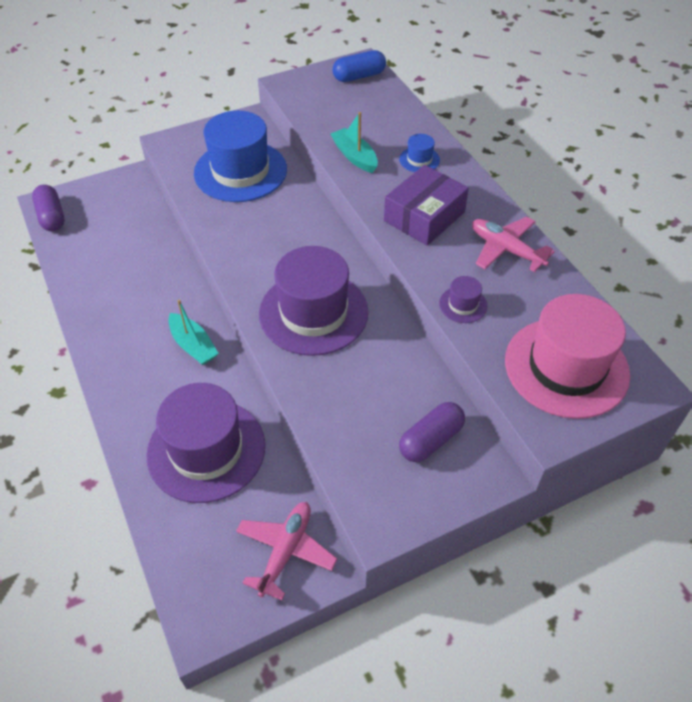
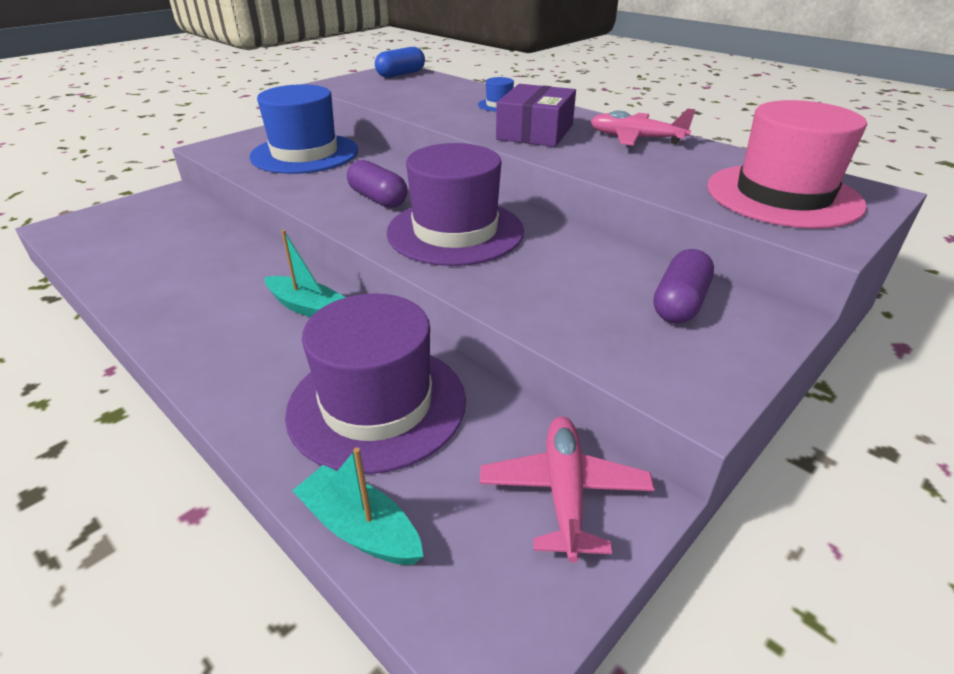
camera: 20 degrees left, 15 degrees down
(51, 217) = (69, 235): purple capsule -> purple capsule (378, 199)
(354, 156) = (432, 110): turquoise boat -> turquoise boat (360, 528)
(463, 305) = (631, 175): purple hat -> none

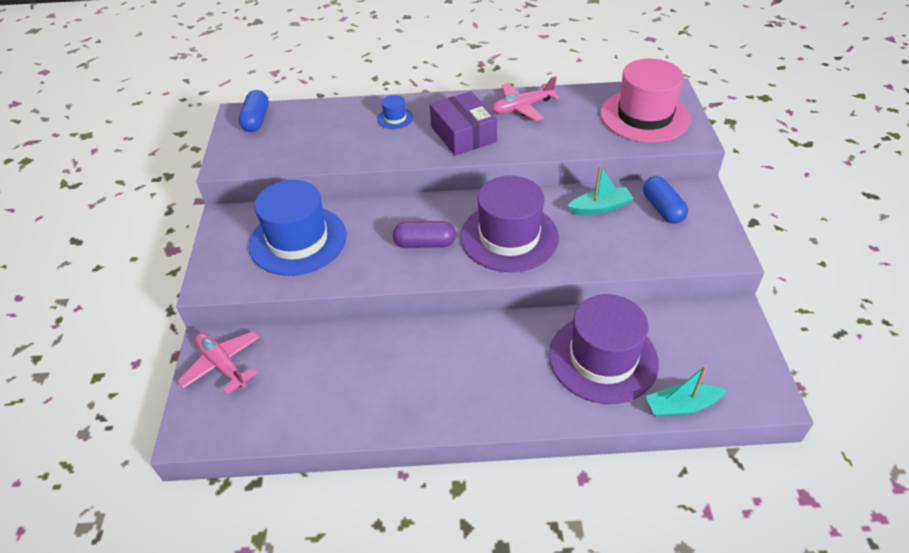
camera: 45 degrees left, 10 degrees up
(307, 307) = (480, 342): turquoise boat -> turquoise boat (600, 207)
(564, 492) = (716, 330): pink plane -> pink plane (222, 365)
(680, 303) = (662, 209): purple capsule -> blue capsule

